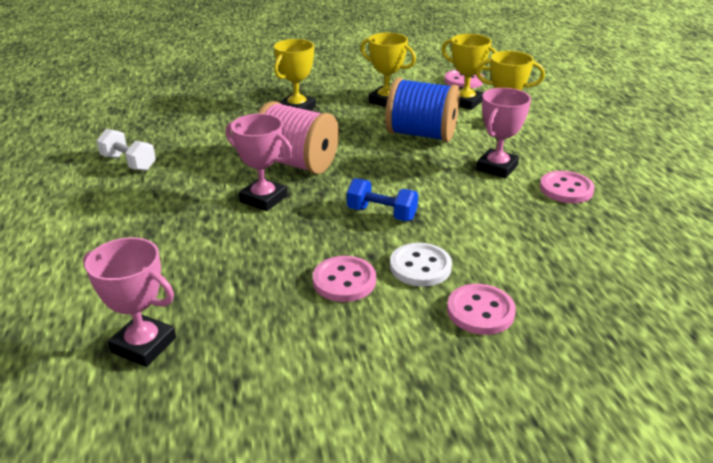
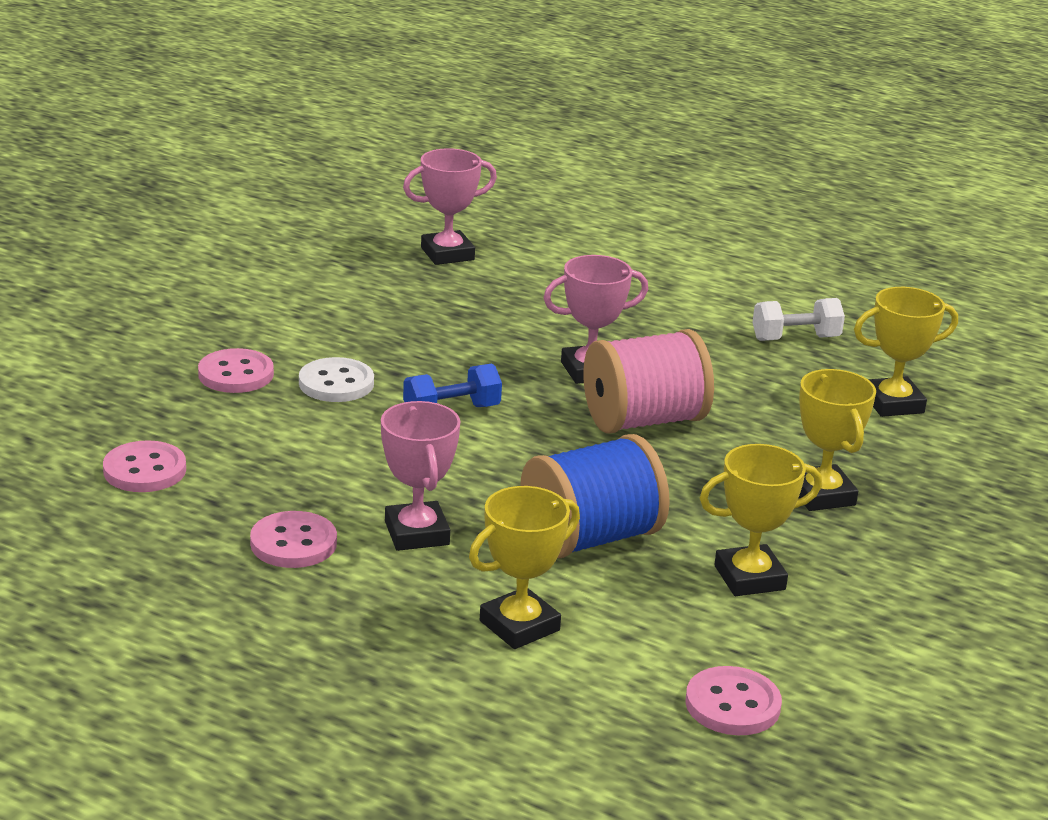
camera: 130 degrees right, 5 degrees down
(344, 281) = (382, 344): pink button -> pink button (144, 470)
(465, 102) = (641, 644): yellow trophy -> yellow trophy (893, 403)

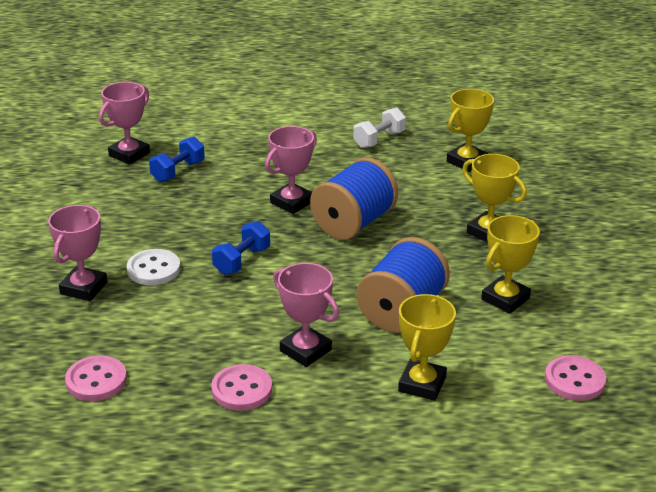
camera: 30 degrees left, 5 degrees up
(236, 374) = (84, 288): pink button -> pink trophy
(485, 291) = (178, 171): none -> blue dumbbell
(643, 421) = (353, 223): pink spool -> blue spool

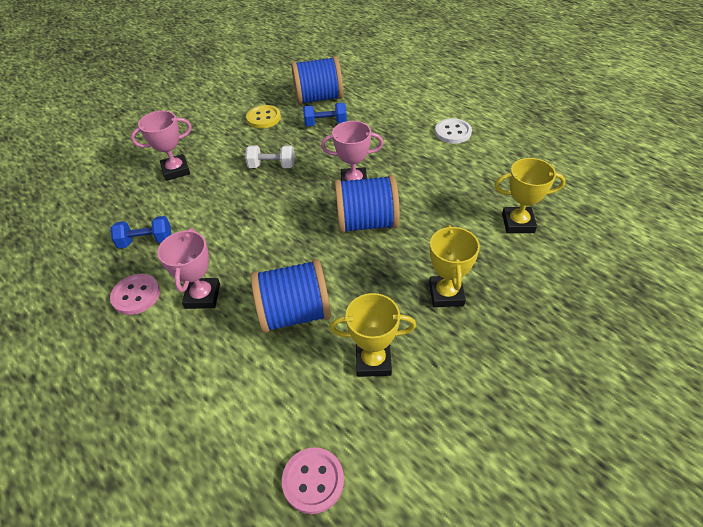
camera: 50 degrees right, 15 degrees up
(96, 380) = (96, 232): pink button -> none
(98, 198) = (263, 118): none -> yellow button
(129, 154) = (319, 98): pink trophy -> blue spool
(153, 269) = (220, 180): white button -> white button (453, 132)
(242, 261) = (267, 206): blue dumbbell -> blue dumbbell (146, 241)
(379, 140) = (478, 168): white dumbbell -> white dumbbell (272, 166)
(422, 384) = (220, 382): yellow trophy -> none

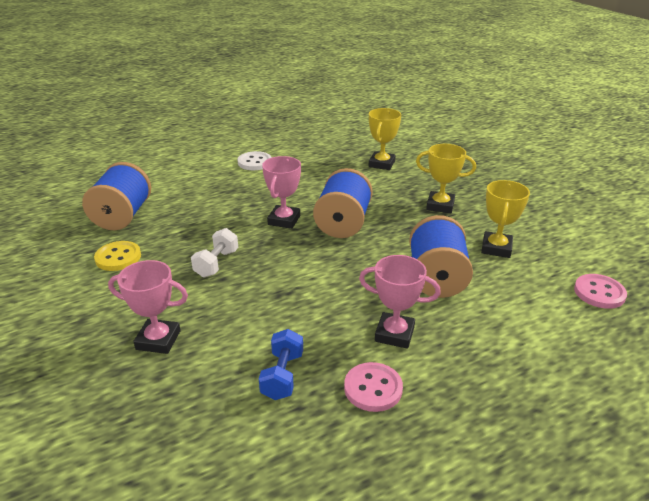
camera: 75 degrees left, 15 degrees down
(176, 170) = (158, 340): pink trophy -> pink trophy turned 75 degrees counterclockwise
(325, 123) = (174, 219): blue dumbbell -> none

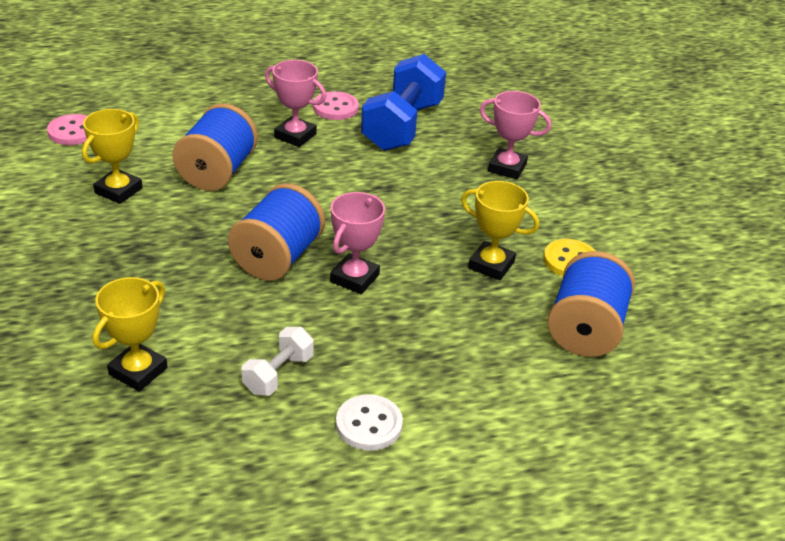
camera: 170 degrees left, 5 degrees up
(216, 263) = (451, 231): white dumbbell -> white dumbbell (278, 374)
(282, 376) = (402, 126): blue dumbbell -> blue dumbbell, size x1.97
(440, 205) = (124, 261): yellow trophy -> yellow trophy (491, 265)

